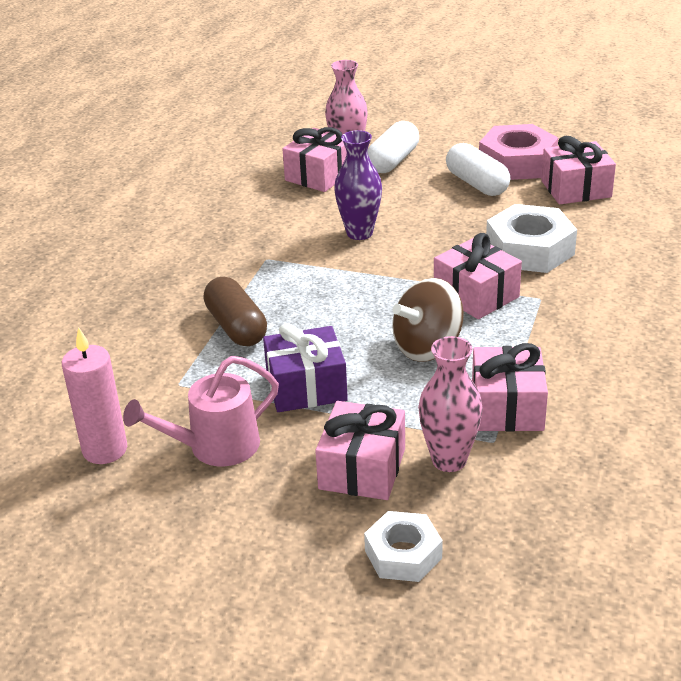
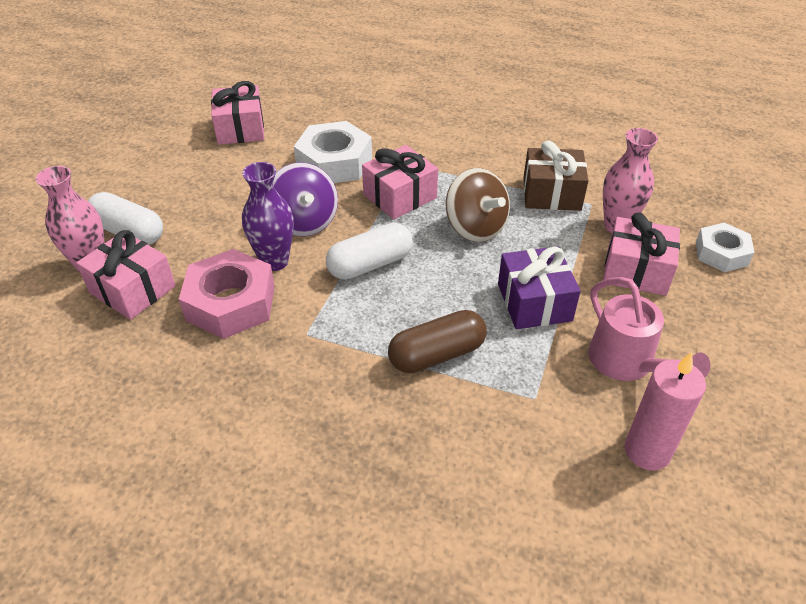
camera: 90 degrees left, 10 degrees up
(420, 242) = (304, 222): none -> purple spinning top
(476, 184) = (206, 181): white capsule -> white capsule (370, 264)
(507, 407) = (551, 194): pink gift -> brown gift
(517, 163) = (176, 154): pink nut -> pink nut (231, 303)

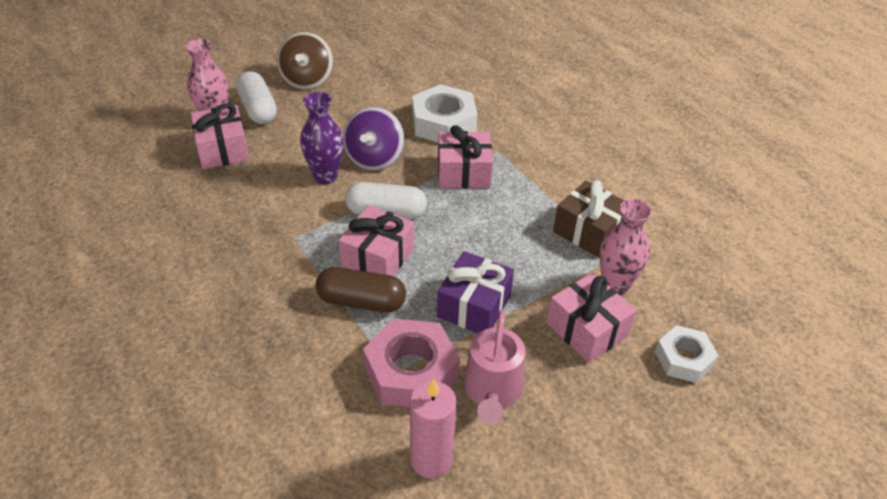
camera: 35 degrees right, 0 degrees up
(231, 303) = (269, 190): pink nut -> pink nut (411, 372)
(240, 129) = (404, 66): pink gift -> pink gift (378, 257)
(475, 228) = (494, 226): brown spinning top -> brown spinning top (307, 80)

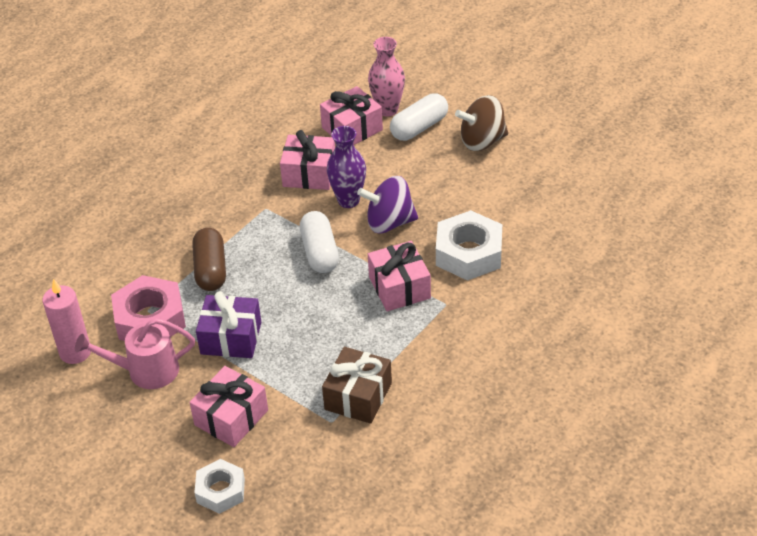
camera: 75 degrees right, 0 degrees up
(378, 257) = (263, 264): pink gift -> pink gift (309, 174)
(615, 286) = (292, 428): pink vase -> none

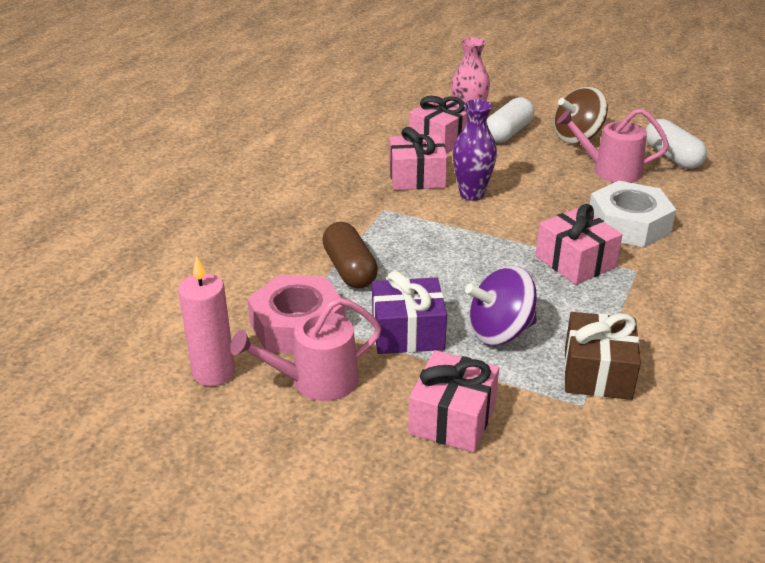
camera: 15 degrees left, 10 degrees down
(220, 491) = (484, 510): white nut -> none
(319, 252) = (467, 240): white capsule -> white capsule (672, 157)
(389, 222) = (527, 208): purple spinning top -> purple spinning top (500, 331)
(489, 187) = (610, 170): none -> pink watering can

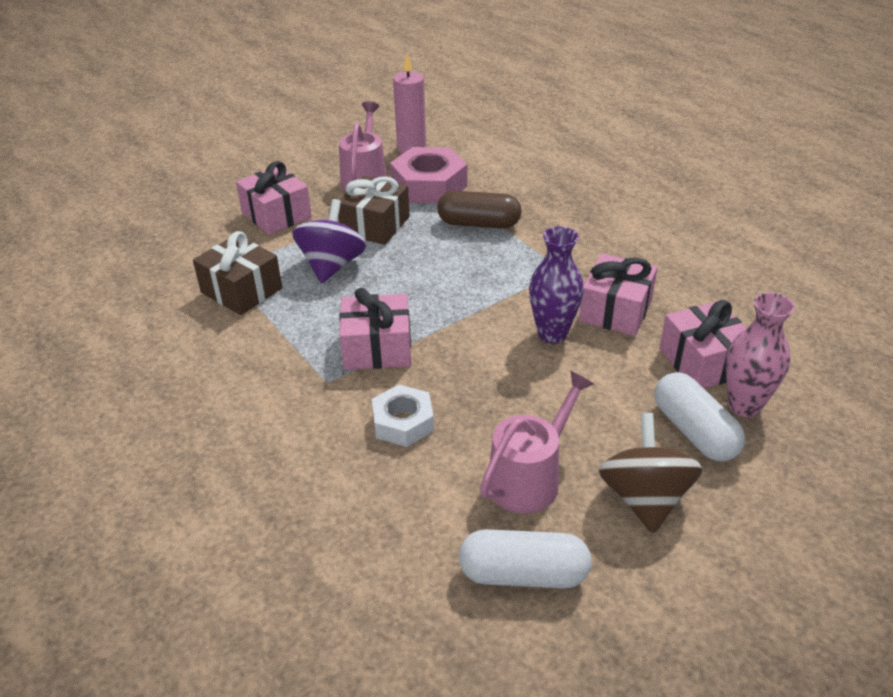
camera: 120 degrees right, 5 degrees up
(407, 332) = (375, 225): purple gift -> brown gift
(628, 224) = (403, 422): white nut -> white nut, size x0.62

